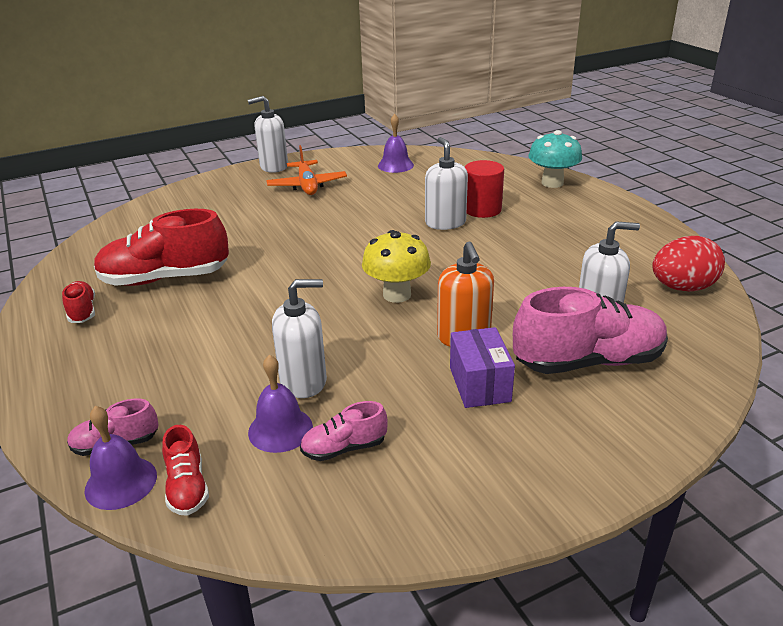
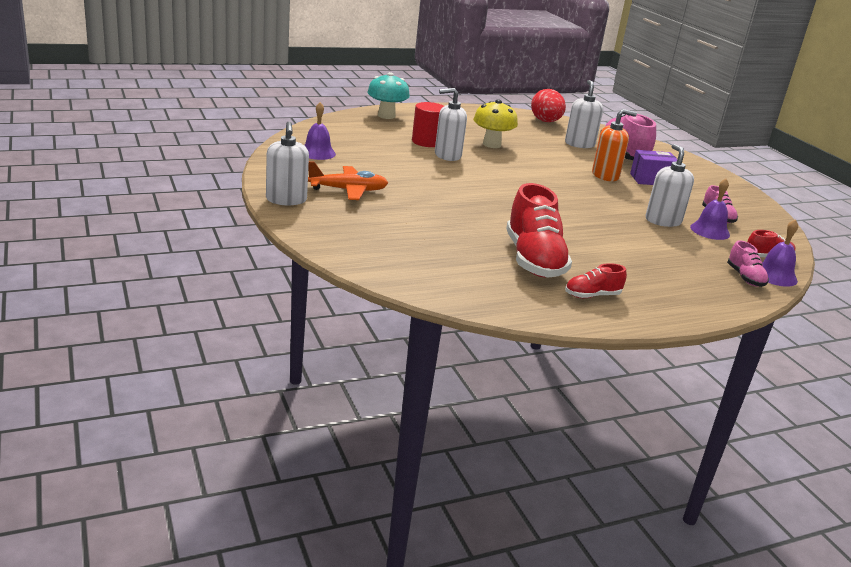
camera: 90 degrees left, 5 degrees down
(397, 295) = (557, 184): yellow mushroom -> yellow mushroom (491, 144)

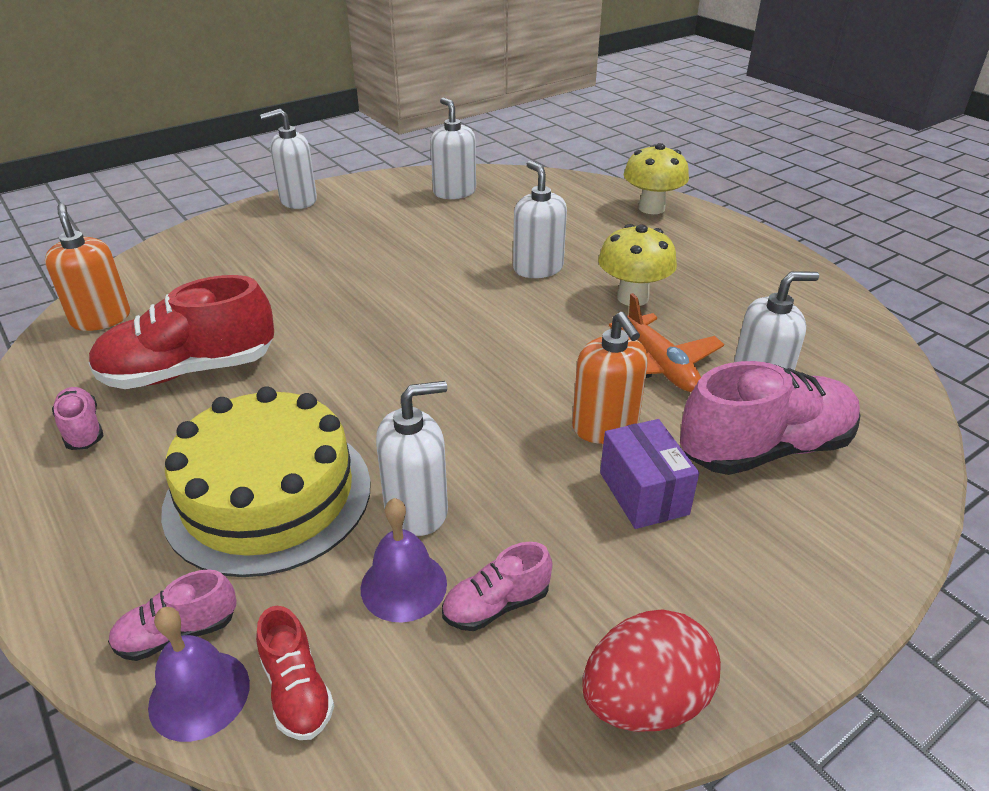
camera: 80 degrees right, 10 degrees up
(317, 153) = (454, 192): purple bell -> white soap dispenser
(348, 190) = (349, 225): orange plane -> orange plane (659, 365)
(386, 116) = (651, 208): turquoise mushroom -> yellow mushroom
(427, 142) = (578, 248): red cylinder -> none
(452, 285) = (101, 319): none -> orange soap dispenser
(545, 121) = (843, 339): red egg -> red egg (644, 701)
(592, 295) = (82, 429): red shoe -> pink shoe
(653, 250) = (268, 495): none -> yellow cake

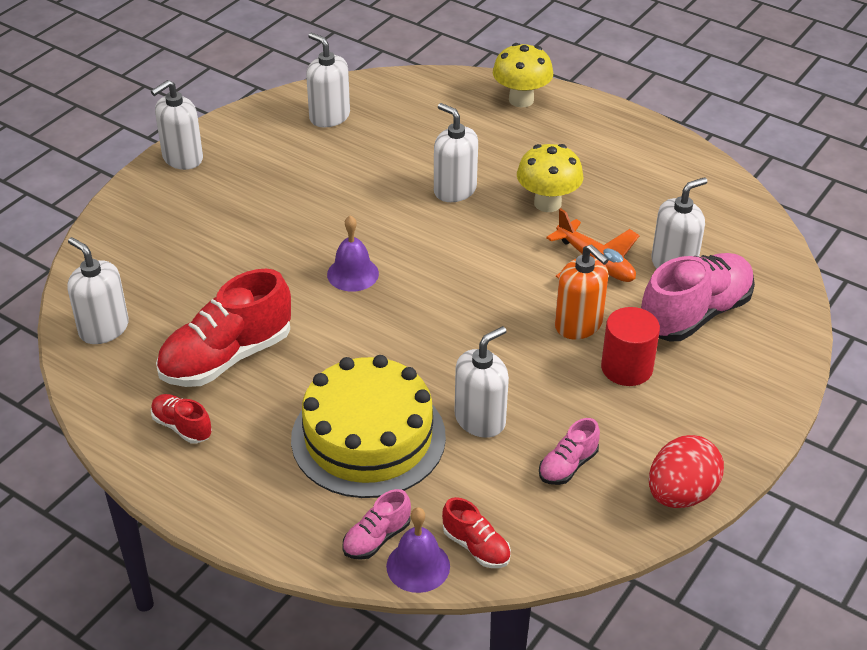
camera: 20 degrees left, 5 degrees up
(82, 429) = (182, 427): pink shoe -> red shoe
(101, 319) = (104, 329): orange soap dispenser -> white soap dispenser
(403, 585) = (502, 470): purple bell -> purple bell (353, 274)
(643, 493) = (626, 368): purple box -> red cylinder

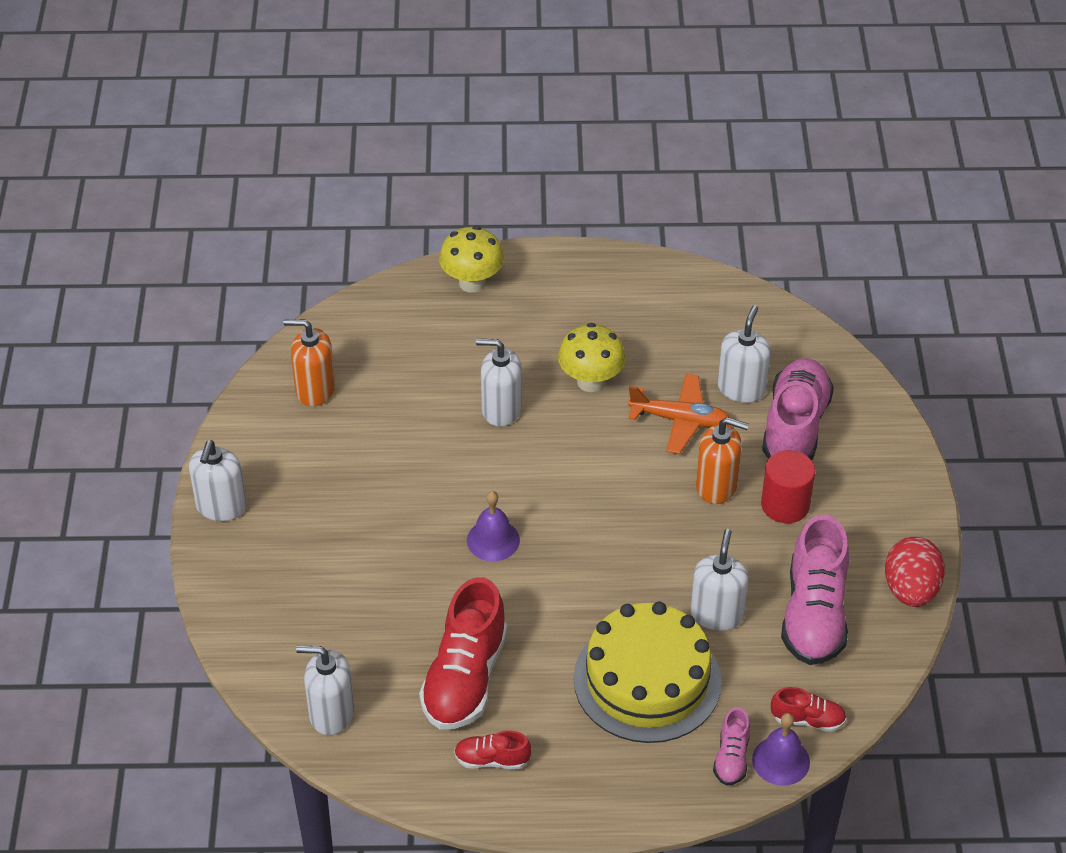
camera: 35 degrees left, 5 degrees up
(329, 117) = (315, 390): white soap dispenser -> orange soap dispenser
(568, 466) = (814, 614): pink shoe -> pink shoe, size x2.05

